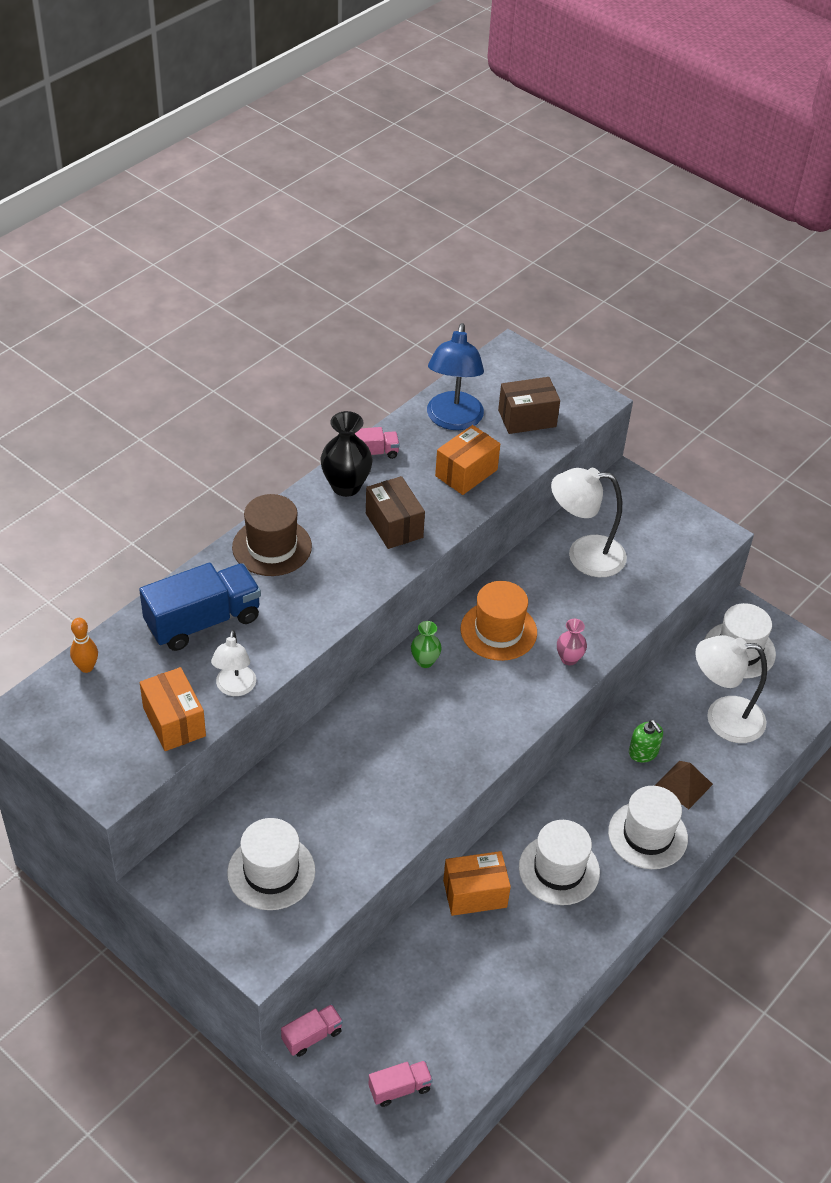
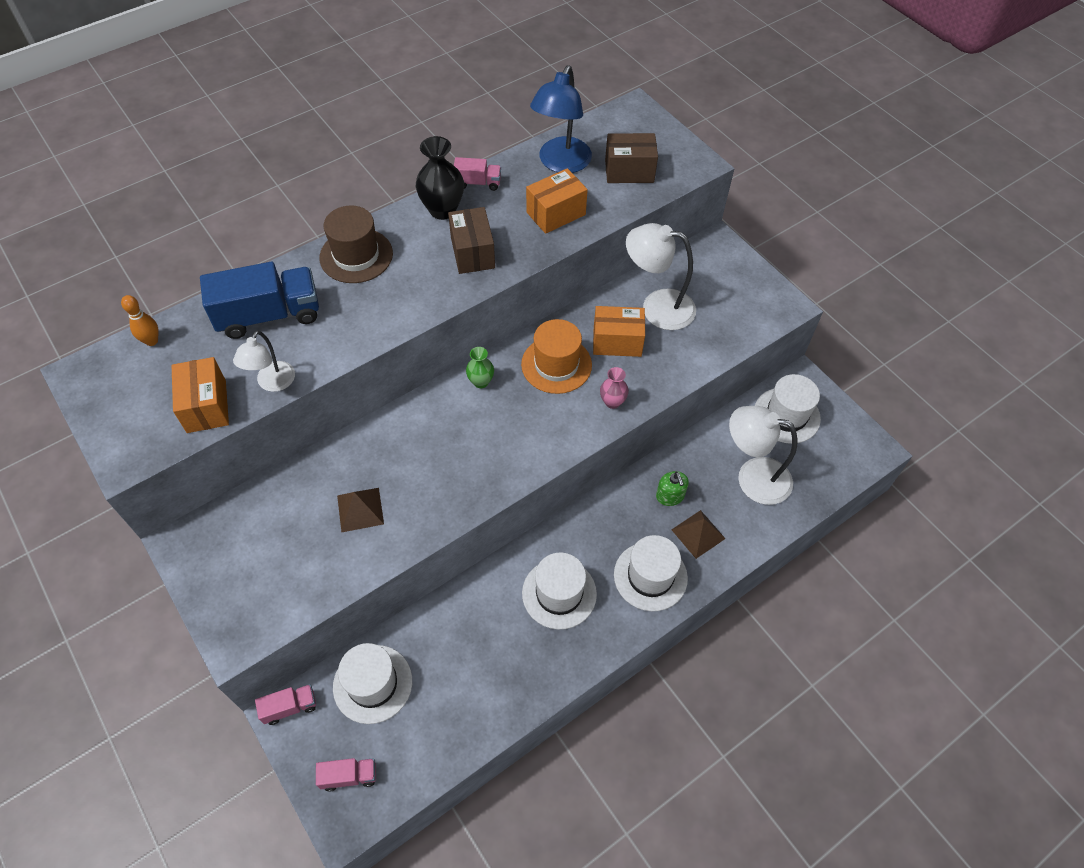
camera: 15 degrees right, 10 degrees up
(271, 872) = (275, 557): white hat -> white hat (372, 684)
(343, 809) = (360, 509): none -> brown pyramid
(475, 894) = (476, 601): orange box -> orange box (617, 342)

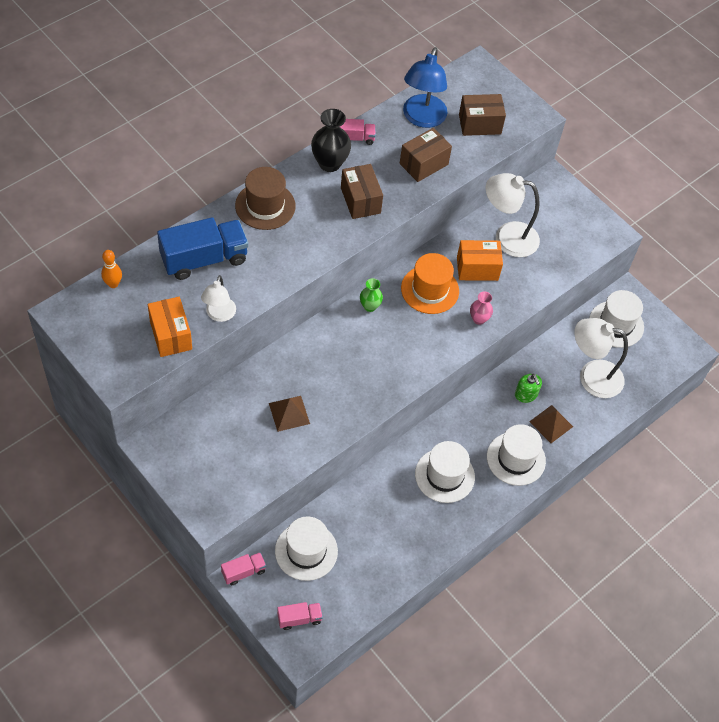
camera: 10 degrees left, 0 degrees up
(556, 213) = (424, 164): orange box -> brown box

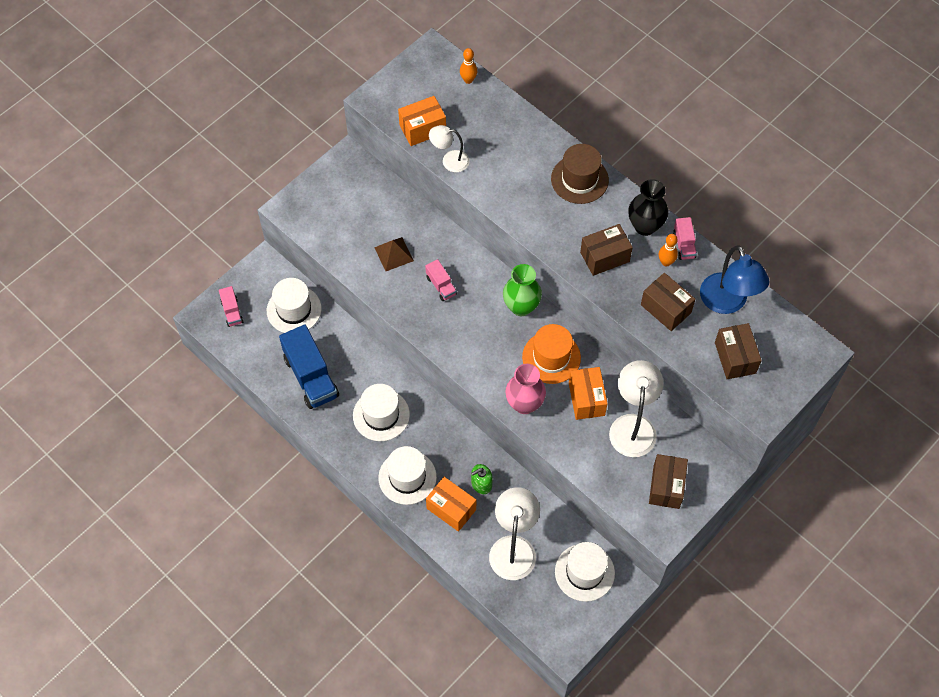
camera: 90 degrees right, 5 degrees up
(204, 259) = (508, 141): blue truck -> blue truck (311, 377)
(243, 572) = (270, 265): pink truck -> pink truck (441, 286)
(370, 306) = (521, 307): green vase -> green vase, size x1.72
(373, 155) = (666, 262): none -> orange bowling pin
(422, 118) = (727, 302): blue lamp -> blue lamp turned 120 degrees counterclockwise
(479, 319) = (524, 404): pink vase -> pink vase, size x1.72
(551, 424) = (451, 509): brown pyramid -> orange box
(569, 224) = (666, 487): none -> brown box

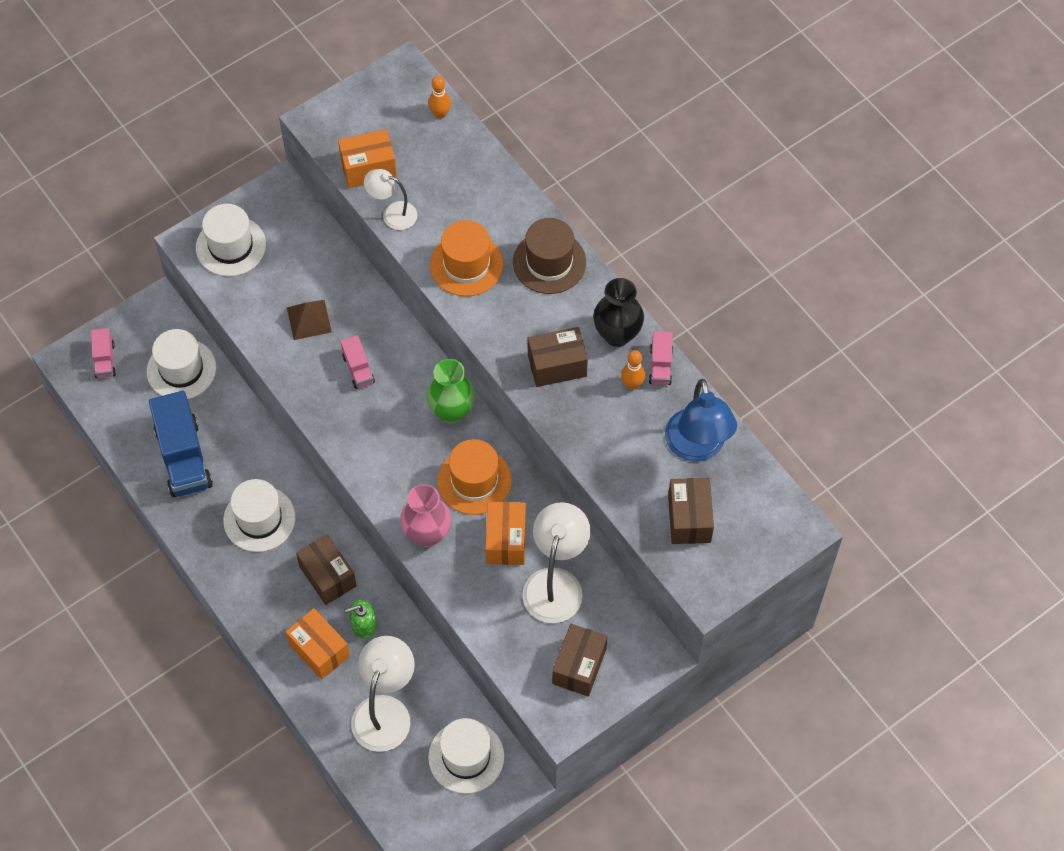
camera: 10 degrees right, 0 degrees up
(407, 477) = (274, 602): white hat -> white hat (231, 246)
(516, 191) = (466, 264): none -> orange hat
(665, 309) = (617, 443): brown box -> brown box (327, 576)

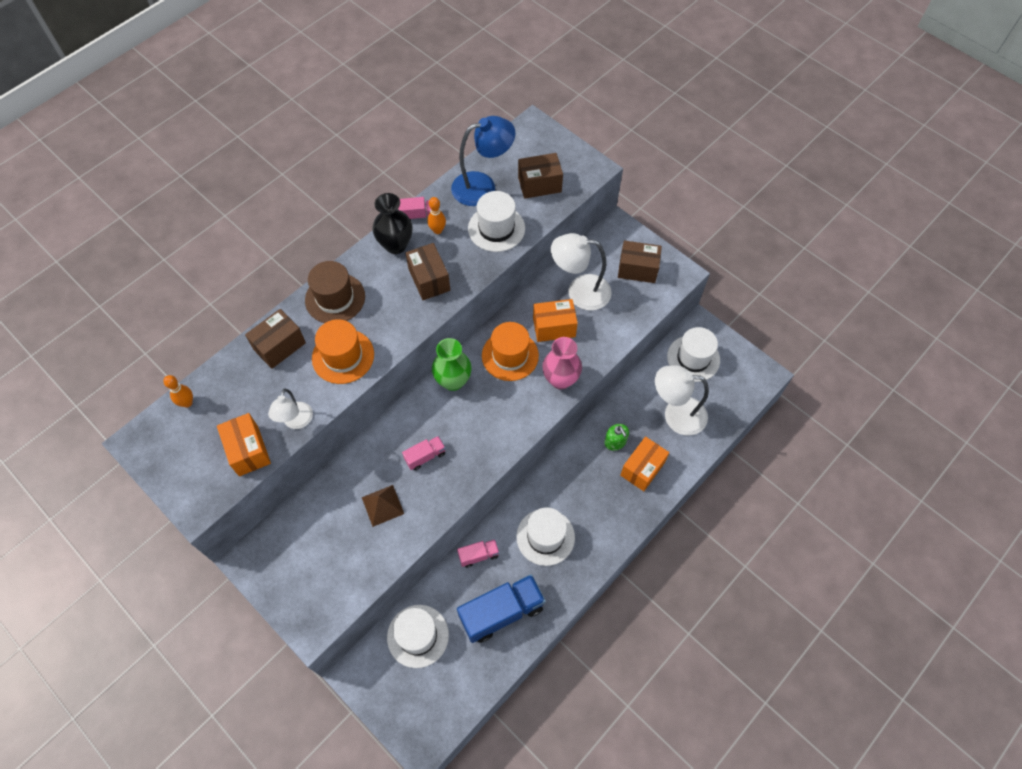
camera: 100 degrees left, 0 degrees up
(105, 360) = (417, 710): pink truck -> pink truck (478, 555)
(231, 246) = (313, 590): white hat -> white hat (496, 228)
(327, 576) = (582, 475): brown box -> brown box (279, 346)

